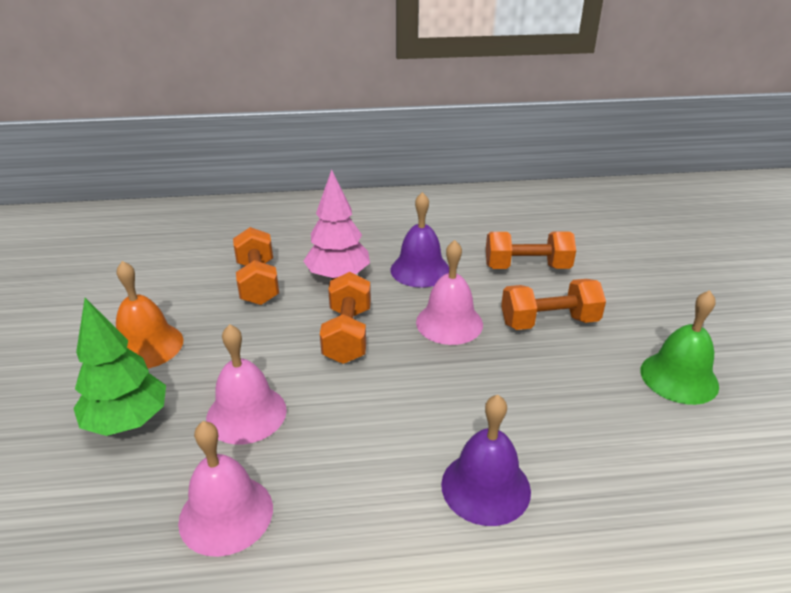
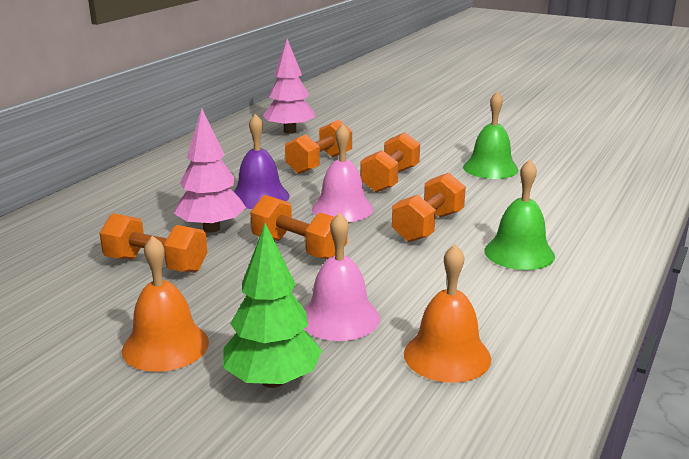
camera: 55 degrees left, 10 degrees down
(226, 514) = (447, 355): pink bell -> orange bell
(473, 392) = (428, 226): none -> orange dumbbell
(485, 487) = (519, 253): purple bell -> green bell
(573, 220) = (290, 131): none -> pink tree

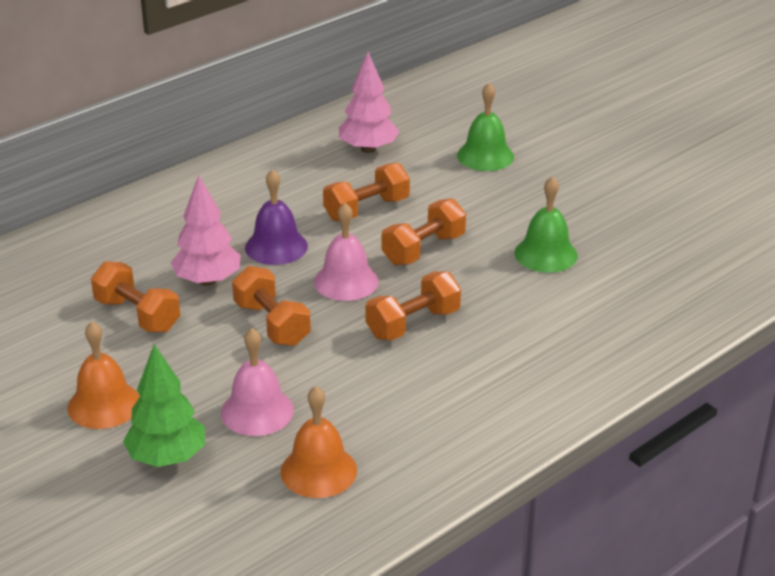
camera: 20 degrees right, 10 degrees up
(519, 253) = (474, 377): green bell -> green bell (485, 156)

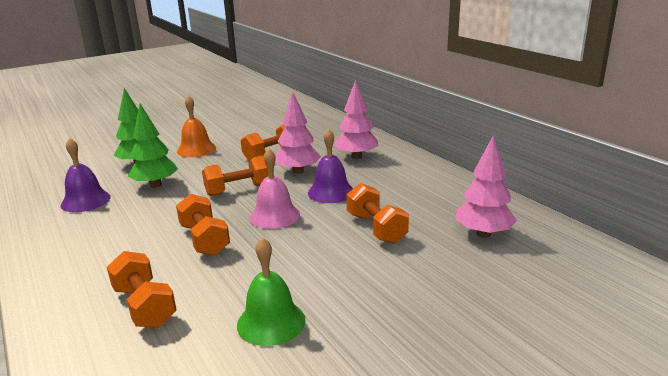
camera: 100 degrees right, 10 degrees down
(155, 235) = (356, 157): none -> pink tree
(257, 411) = (155, 185): pink bell -> green tree
(318, 471) = (85, 201): orange bell -> purple bell
(423, 249) = (305, 251): orange dumbbell -> orange dumbbell (144, 306)
(485, 156) = (479, 303): green bell -> none

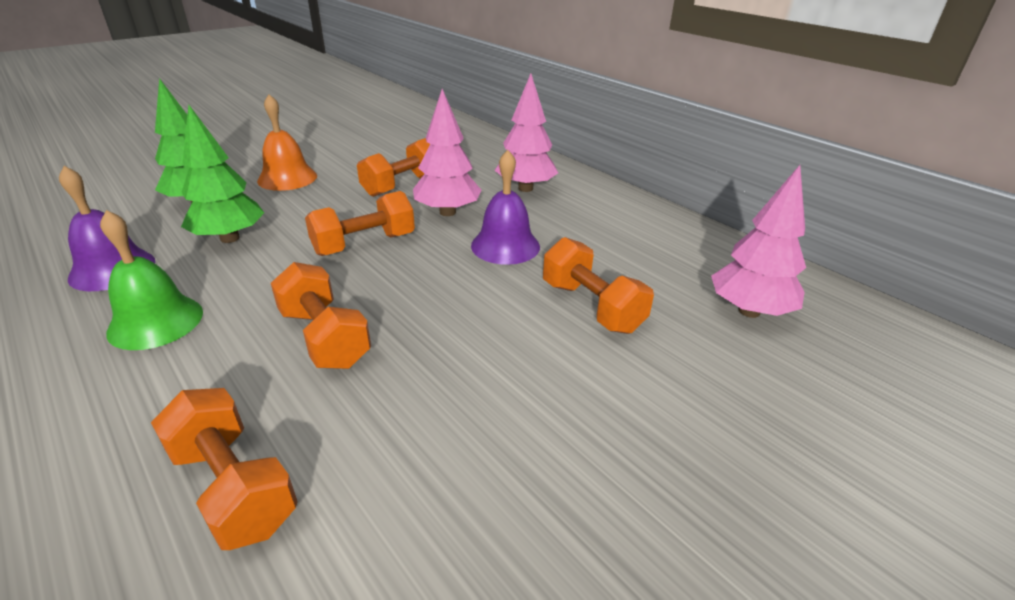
camera: 10 degrees left, 10 degrees up
(271, 322) = (473, 508): green bell -> green bell (156, 322)
(274, 216) = (430, 289): pink bell -> none

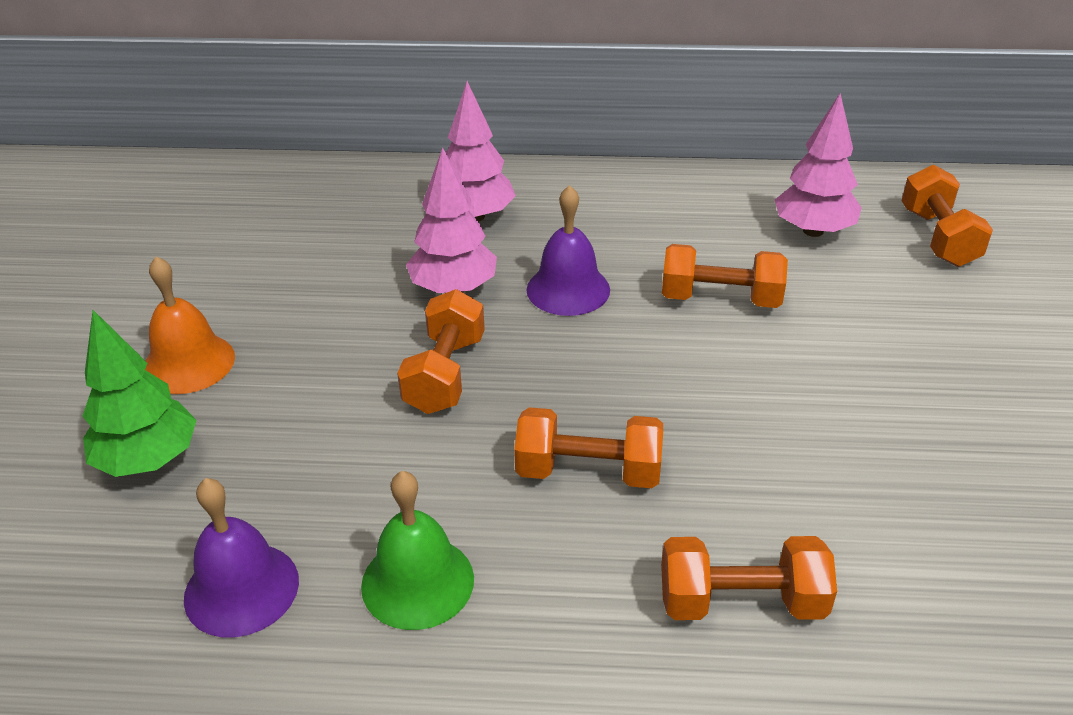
camera: 45 degrees left, 5 degrees up
(230, 238) = (292, 467): green tree -> none
(402, 185) = (345, 288): orange dumbbell -> orange dumbbell (938, 237)

